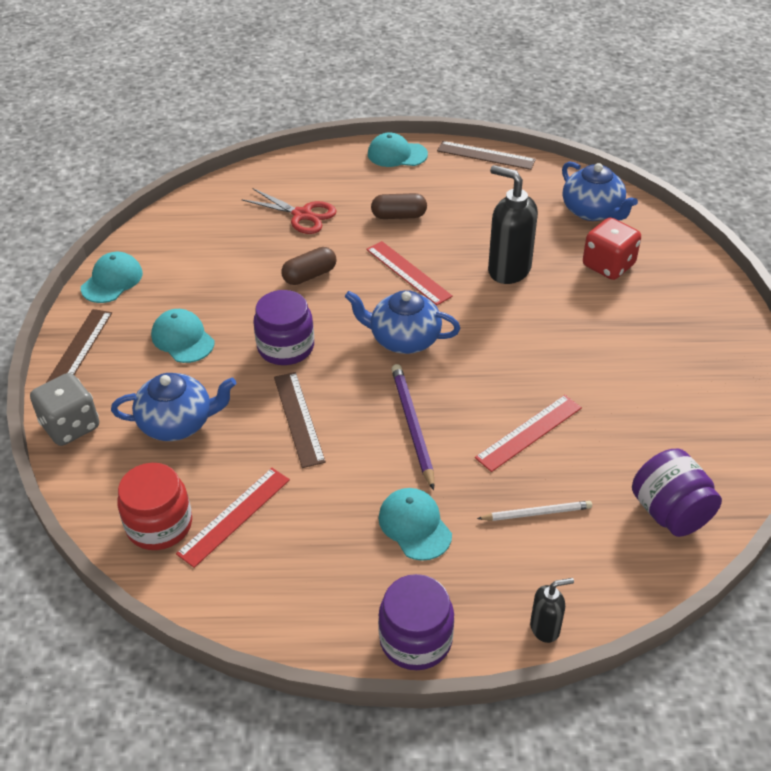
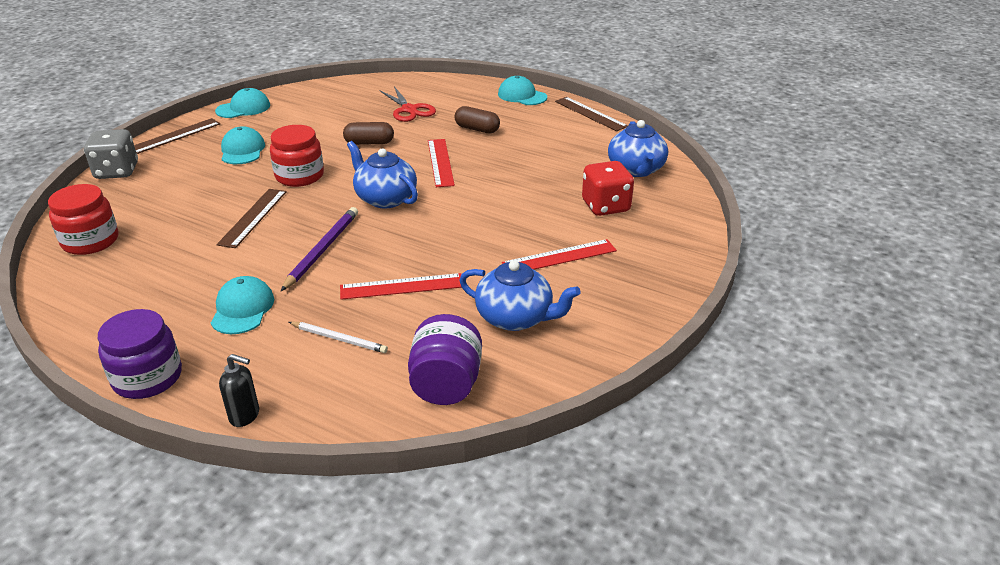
camera: 30 degrees right, 10 degrees down
(177, 423) = (177, 192): blue teapot -> blue teapot (515, 318)
(234, 516) = (139, 254): red ruler -> red ruler (559, 257)
(286, 347) = (299, 176): purple jar -> red jar
(508, 270) = (519, 184): black soap dispenser -> none

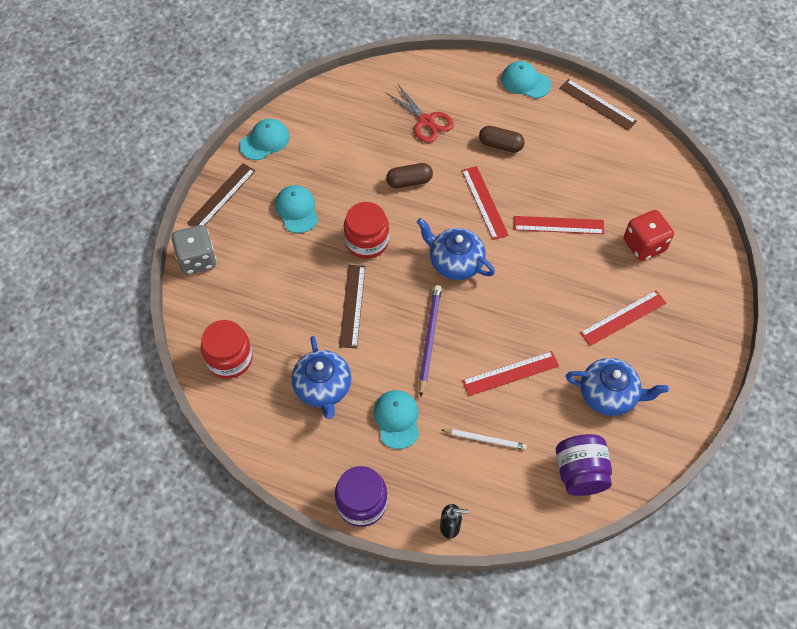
camera: 10 degrees left, 25 degrees up
(513, 184) = (558, 225): none -> red ruler
(636, 170) = (658, 188): blue teapot -> blue teapot (323, 388)

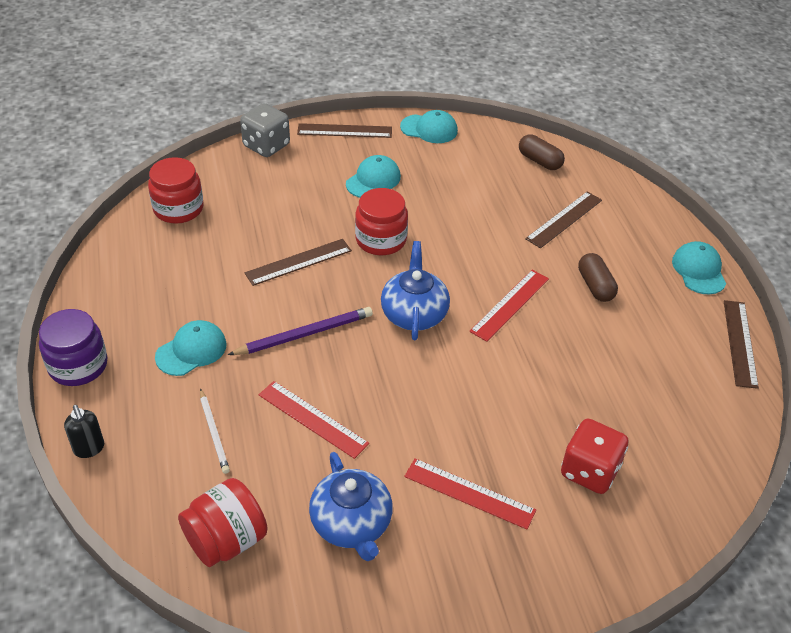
camera: 55 degrees right, 15 degrees down
(323, 388) = (190, 282): blue teapot -> none
(409, 181) = (479, 239): brown capsule -> brown capsule (539, 161)
(426, 121) = (564, 219): red scissors -> brown ruler
(558, 225) = (540, 378): red ruler -> none
(580, 473) = (226, 540): purple jar -> red jar

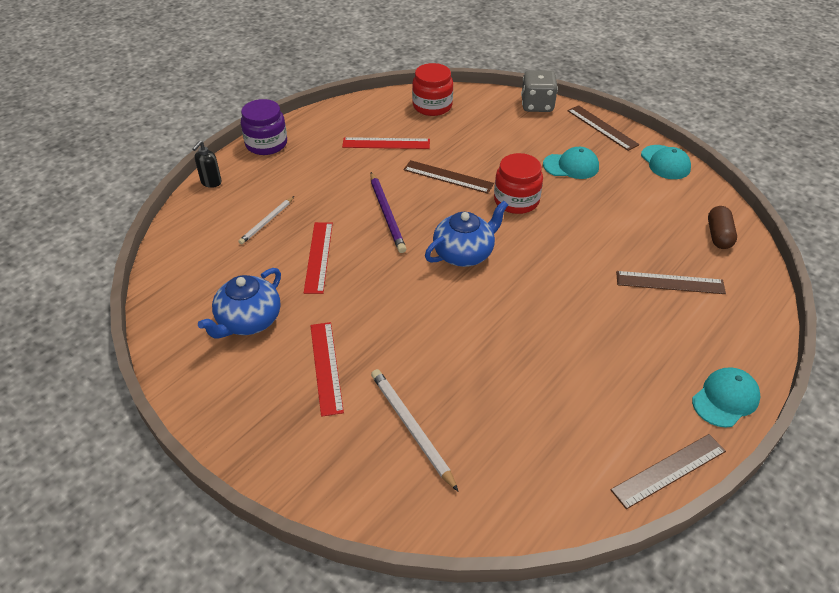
camera: 55 degrees right, 0 degrees up
(191, 350) = (322, 177): turquoise cap -> none
(226, 540) = (190, 272): red jar -> none
(304, 334) = (387, 214): purple pencil -> purple pencil turned 45 degrees clockwise
(510, 304) = (533, 298): red ruler -> red ruler (386, 143)
(589, 471) = (411, 428): red dice -> white pencil
(595, 286) = (616, 338): brown capsule -> none

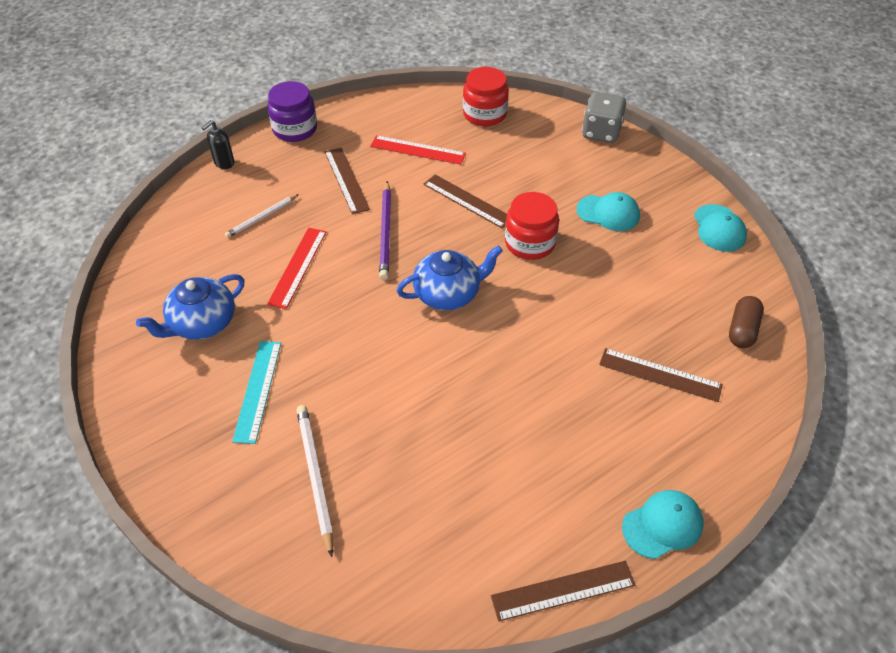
camera: 15 degrees right, 5 degrees up
(326, 367) = (258, 390): red ruler -> turquoise ruler
(602, 127) = (664, 172): brown ruler -> brown ruler (346, 180)

